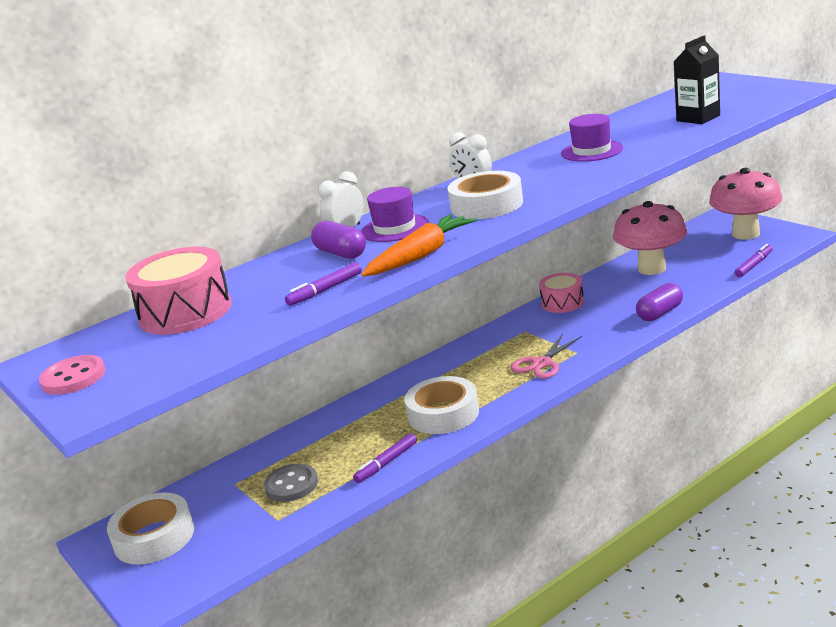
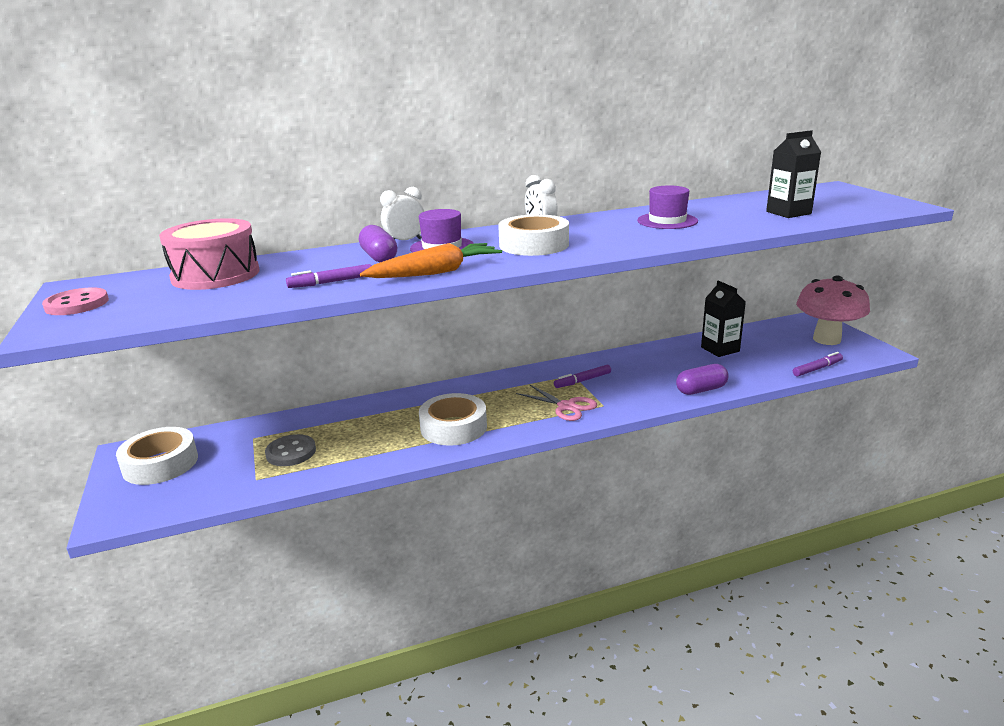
camera: 15 degrees right, 0 degrees up
(387, 463) = (376, 456): purple marker -> purple marker (583, 381)
(541, 363) = (566, 406): pink scissors -> pink scissors turned 105 degrees counterclockwise
(562, 303) = (622, 359): pink drum -> none
(651, 268) = (720, 349): pink mushroom -> black carton

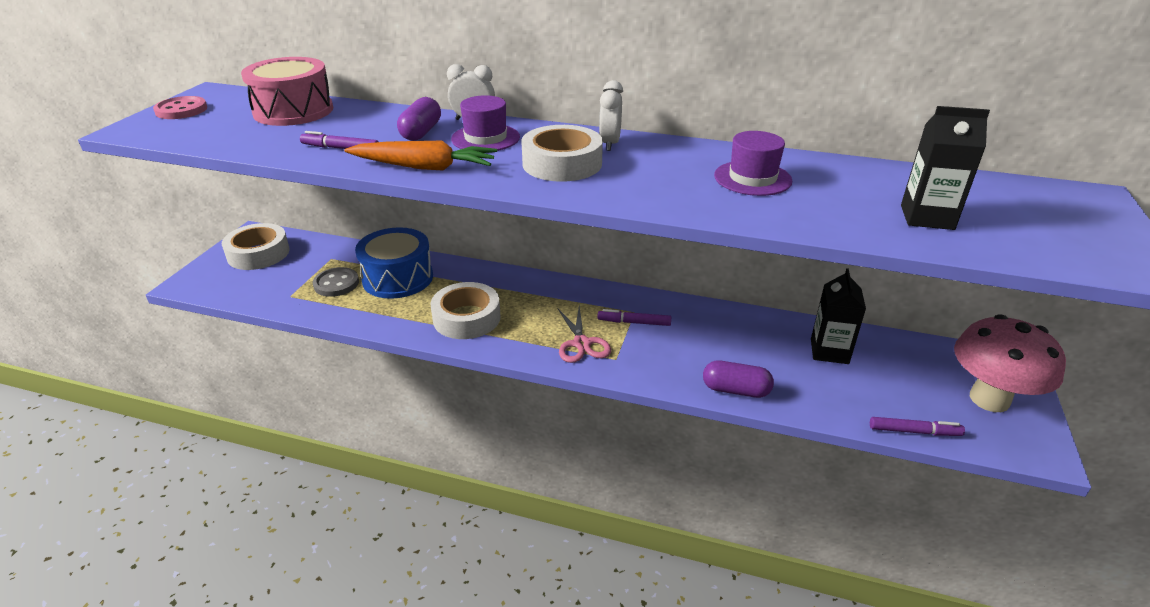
camera: 35 degrees right, 10 degrees up
(347, 426) = (398, 278): none -> blue drum

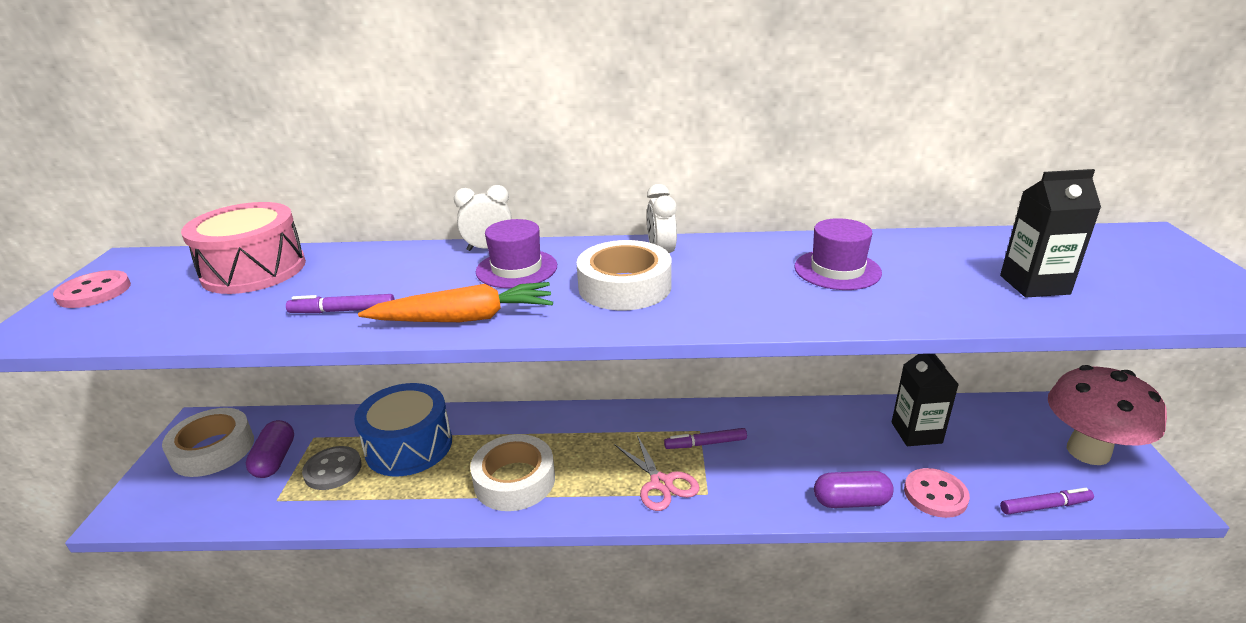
camera: 15 degrees left, 5 degrees down
(421, 132) = (434, 273): purple capsule -> purple capsule (275, 460)
(816, 401) = (935, 495): none -> pink button

